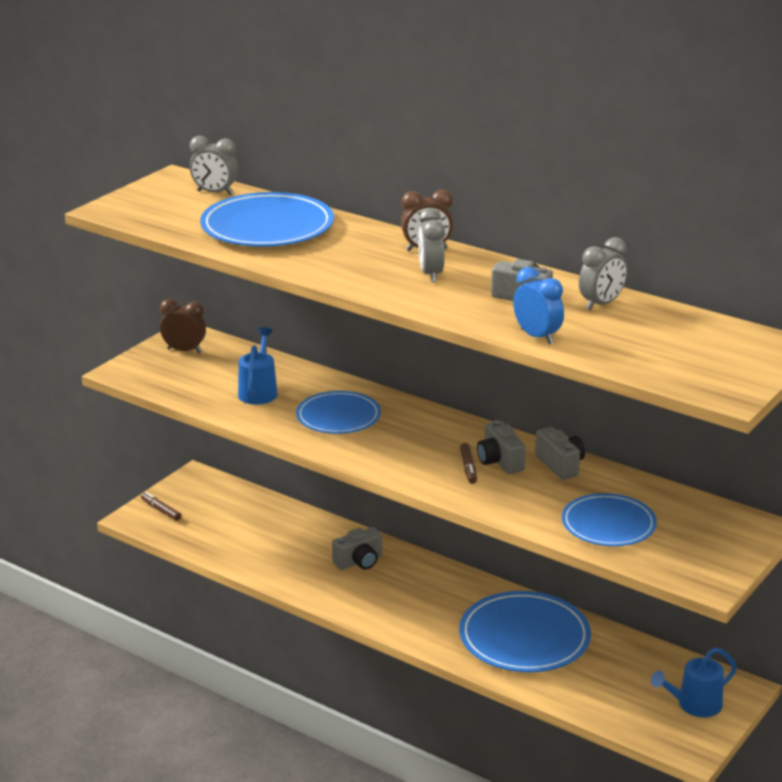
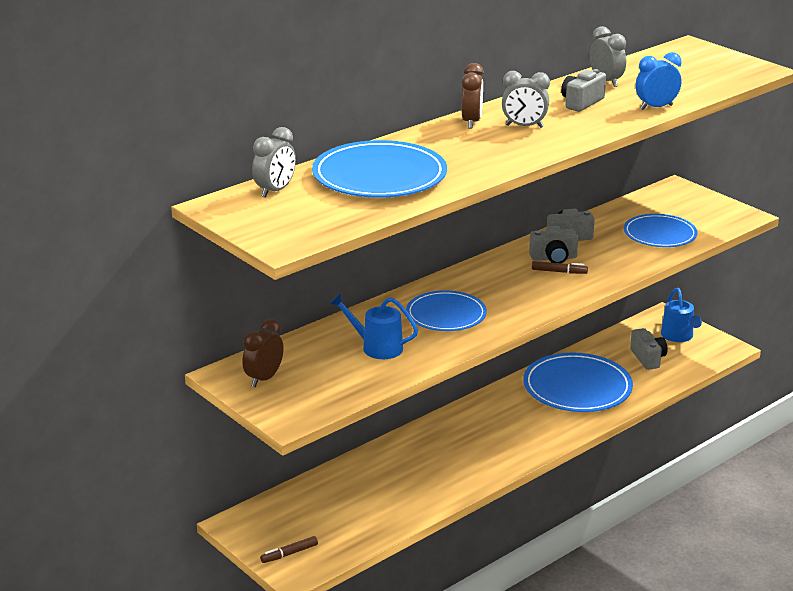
camera: 75 degrees left, 0 degrees up
(359, 562) = (438, 447): grey camera -> grey camera (648, 358)

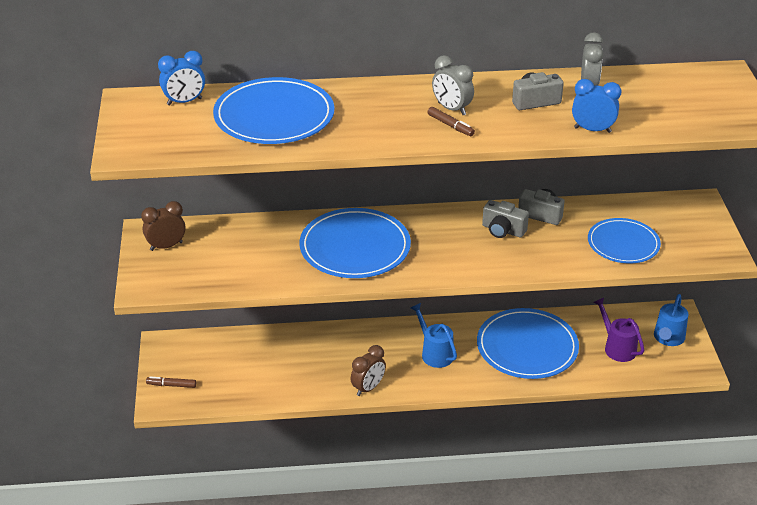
camera: 35 degrees right, 10 degrees up
(275, 191) = (184, 102): grey clock -> blue clock
(376, 347) = (271, 254): blue watering can -> blue watering can (434, 353)
(446, 315) = (355, 247): blue plate -> blue plate, size x1.53
(471, 122) = (416, 89): brown clock -> brown clock (368, 388)
(559, 272) = (491, 245): brown marker -> brown marker (450, 125)
(648, 358) = (617, 347): grey camera -> purple watering can

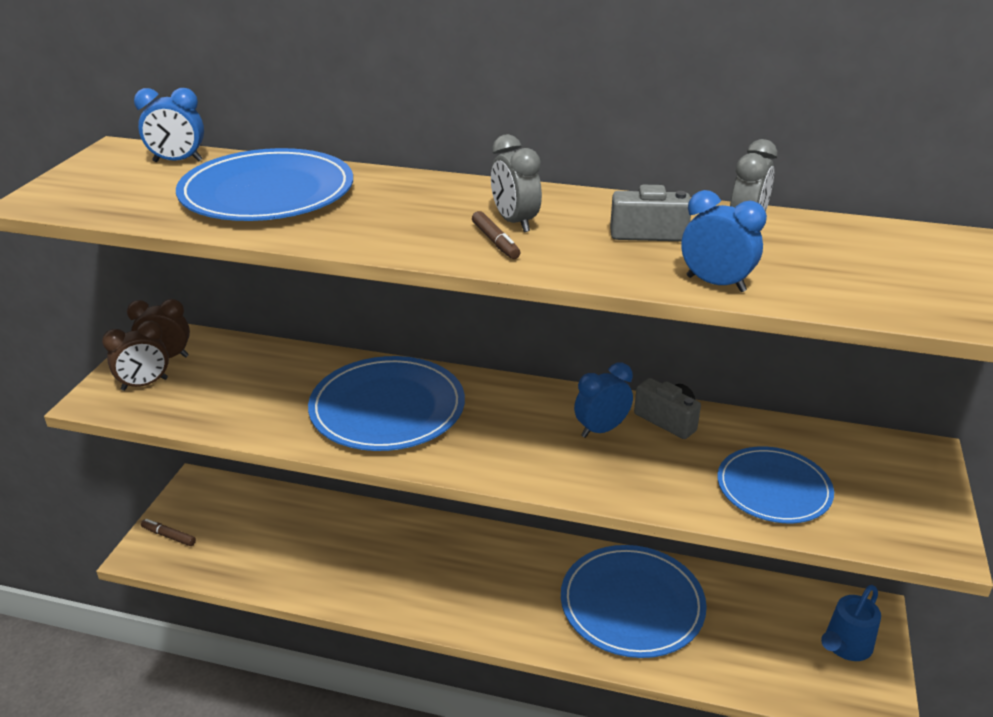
camera: 20 degrees right, 5 degrees down
(368, 388) = (393, 605): brown clock -> brown clock (144, 384)
(434, 353) = (503, 579): blue watering can -> none
(503, 230) = (601, 429): grey camera -> blue clock
(617, 347) = (762, 639): purple watering can -> none

